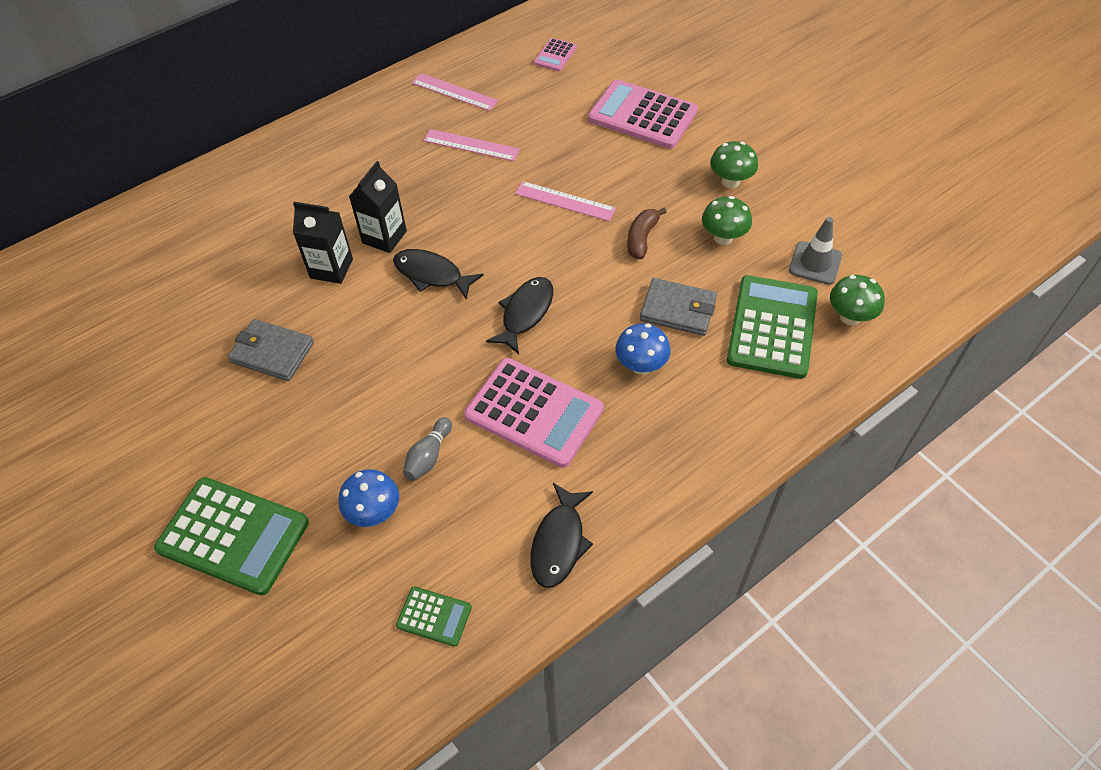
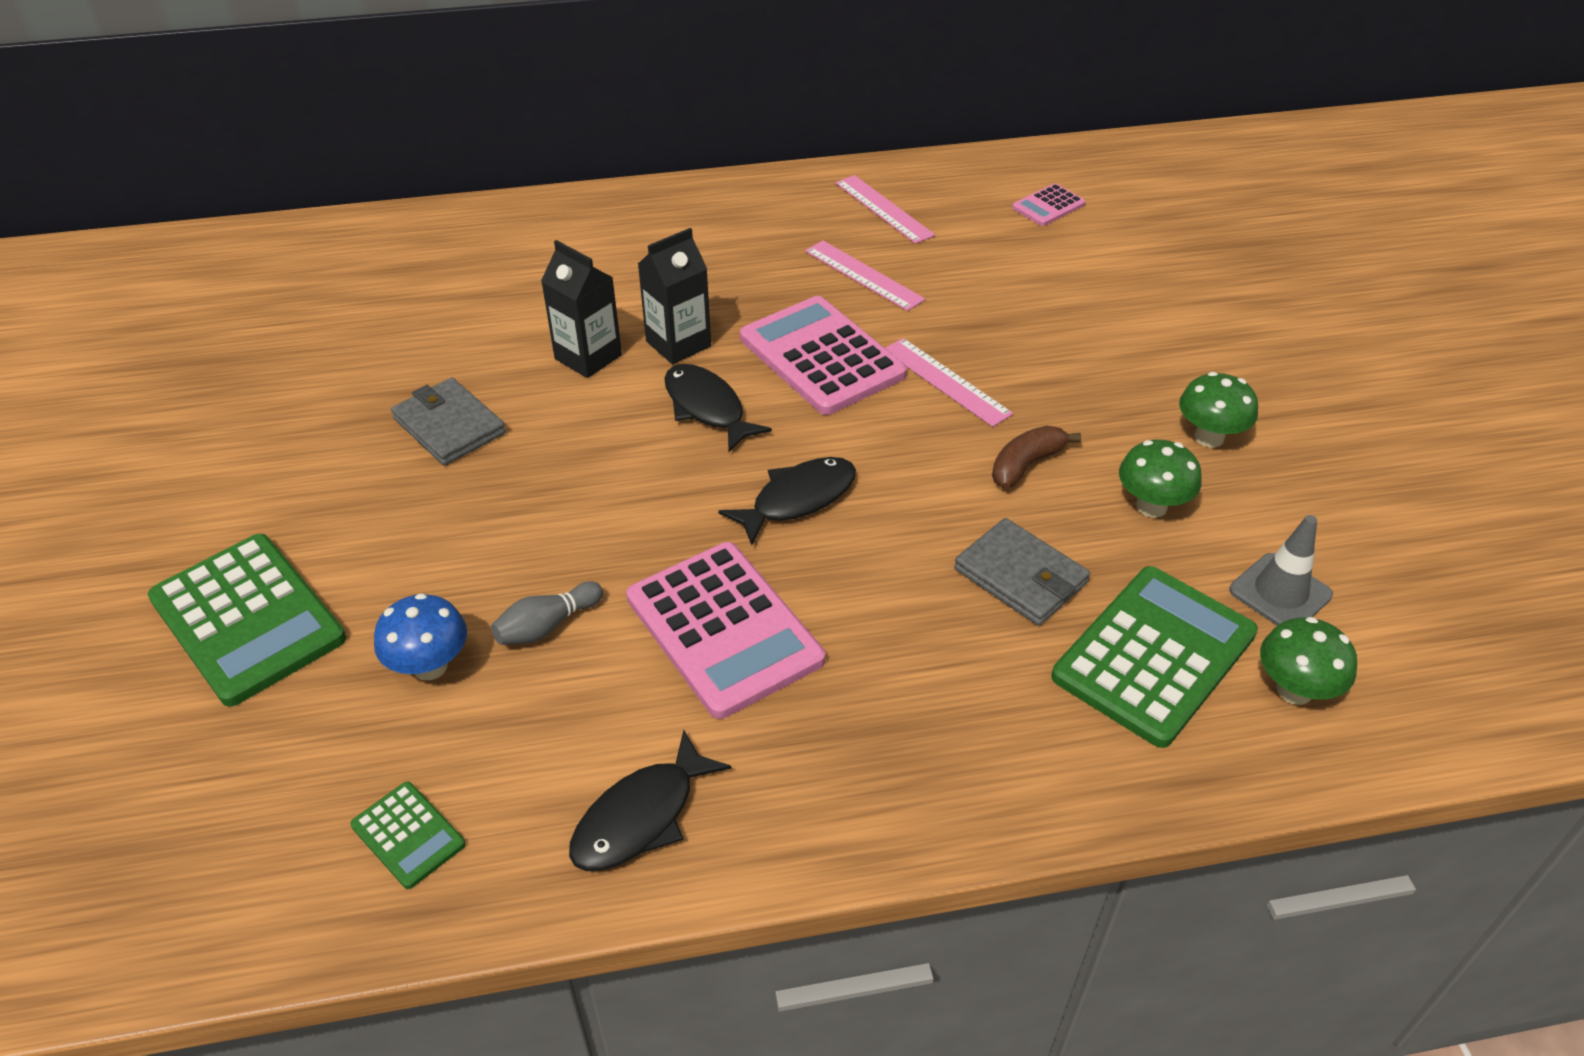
camera: 25 degrees right, 10 degrees down
(641, 366) = (916, 629): blue mushroom -> none
(642, 115) = (1127, 313): pink calculator -> pink calculator (821, 356)

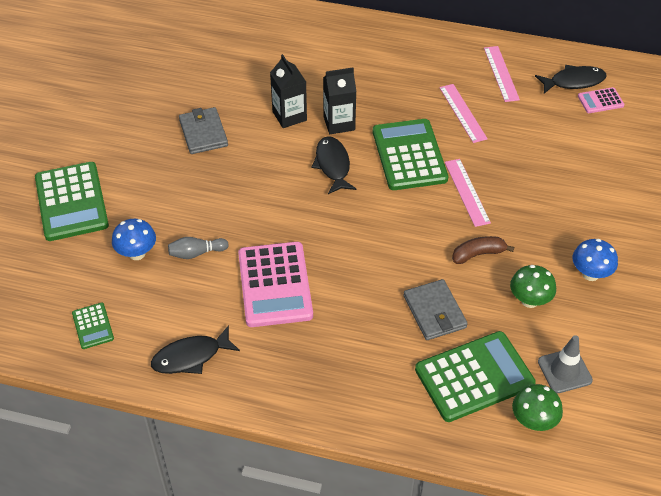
camera: 25 degrees right, 5 degrees up
(798, 499) = (349, 231): black fish -> black fish (574, 82)
(821, 356) = (409, 155): pink calculator -> green calculator
(1209, 437) = (590, 274): green mushroom -> blue mushroom

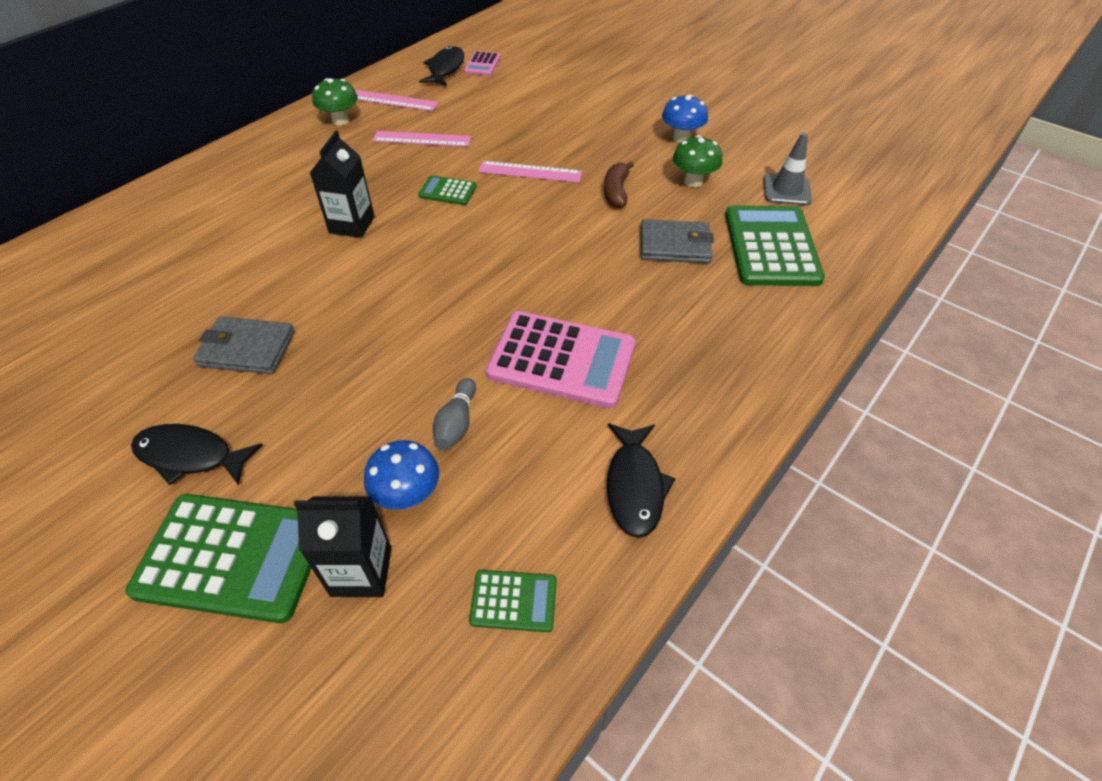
camera: 65 degrees left, 0 degrees up
(289, 116) = (300, 260): black carton -> black carton (361, 571)
(333, 165) = (412, 250): black fish -> black fish (190, 456)
(409, 155) = (447, 191): green calculator -> green calculator, size x0.48
(533, 421) = (839, 228): green mushroom -> green mushroom (340, 121)

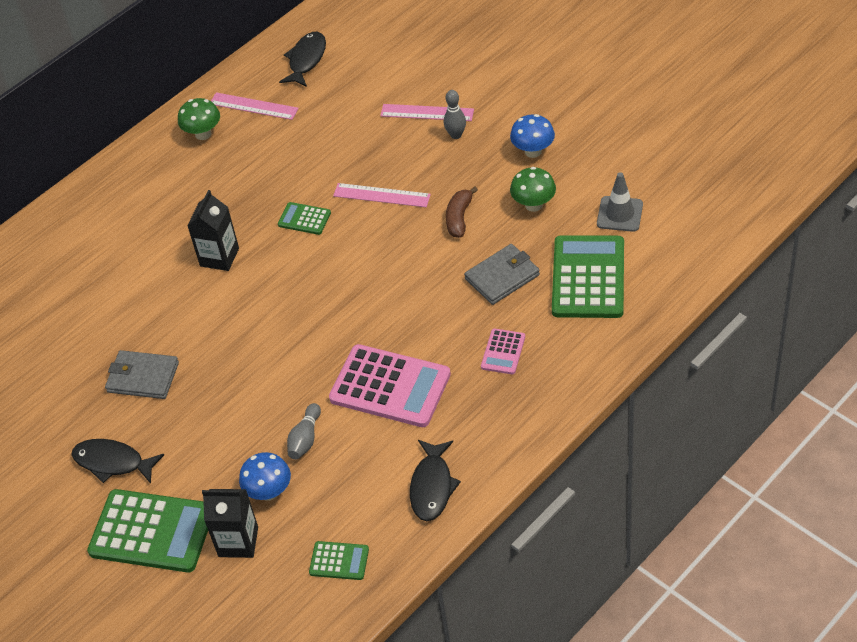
camera: 10 degrees right, 0 degrees up
(422, 139) = (281, 156): pink ruler -> pink ruler (427, 113)
(482, 64) = (344, 53): pink calculator -> pink calculator (503, 352)
(600, 125) = (456, 135): none -> grey bowling pin
(675, 245) = (502, 277): grey wallet -> grey wallet turned 45 degrees counterclockwise

